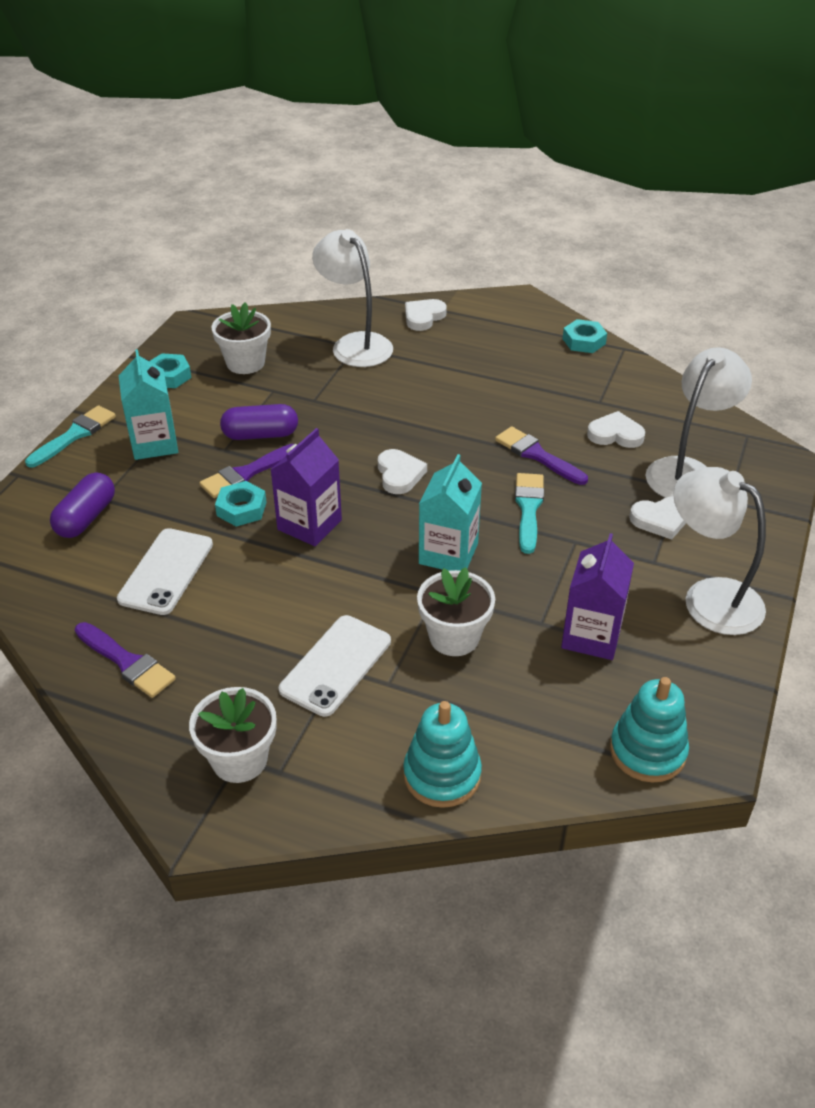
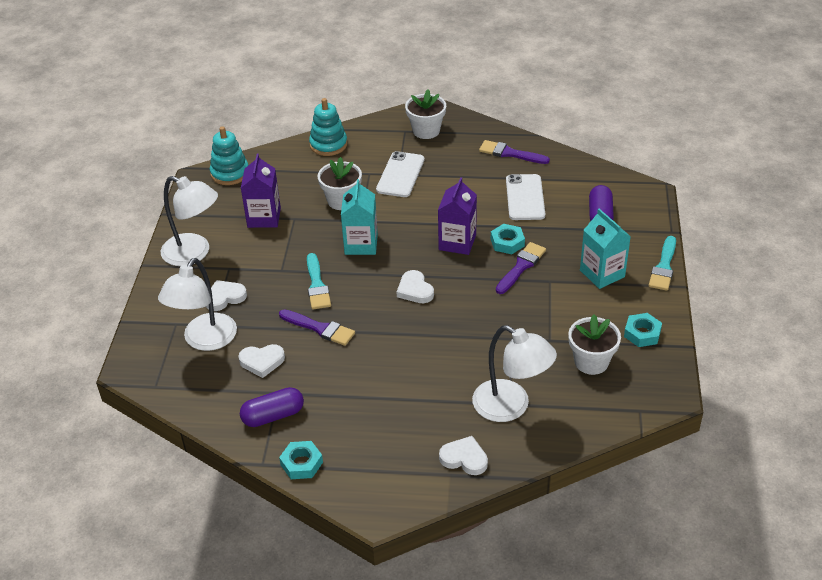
camera: 165 degrees right, 0 degrees up
(260, 435) = (532, 298): purple capsule -> purple capsule (273, 416)
(423, 317) = (464, 458): white heart -> white heart turned 90 degrees counterclockwise

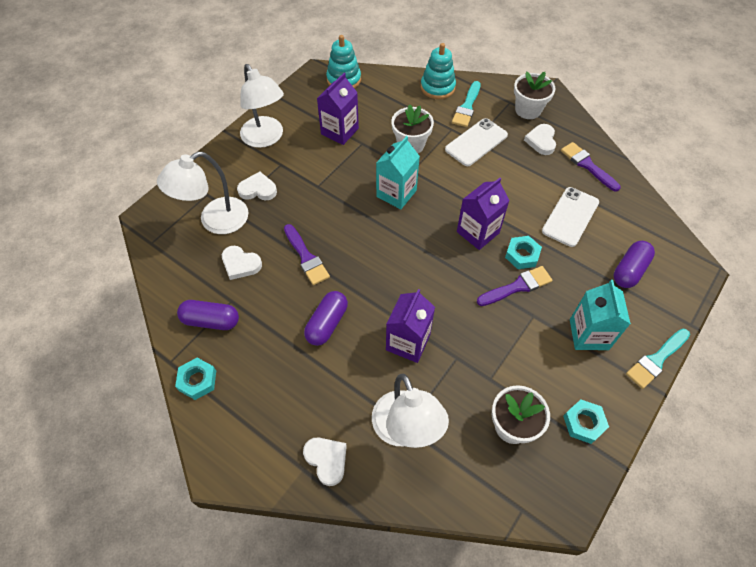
camera: 30 degrees right, 15 degrees up
(317, 285) = (334, 215): turquoise brush -> turquoise brush (467, 107)
(382, 367) = (327, 323): none -> purple capsule
(415, 290) = (408, 261): white heart -> white heart (541, 141)
(463, 347) = (408, 342): none -> purple carton

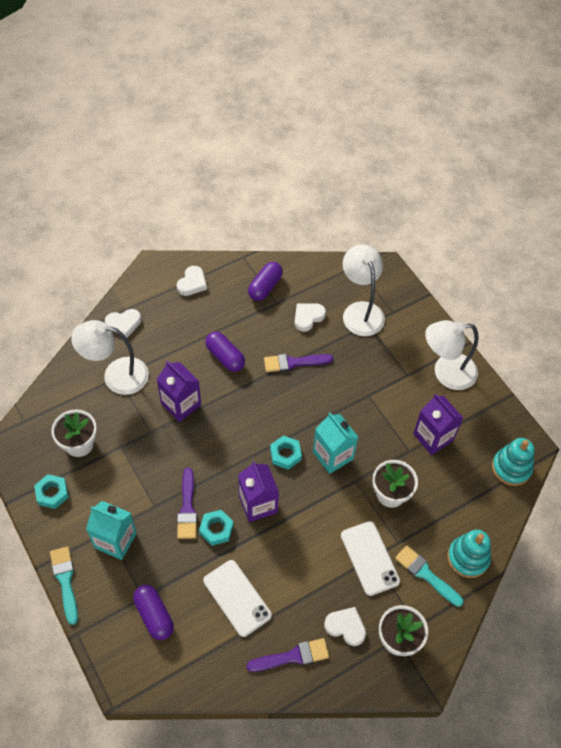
camera: 110 degrees right, 0 degrees up
(197, 380) = (220, 269): turquoise nut -> turquoise nut (285, 454)
(258, 189) = (383, 349): white heart -> white heart (192, 283)

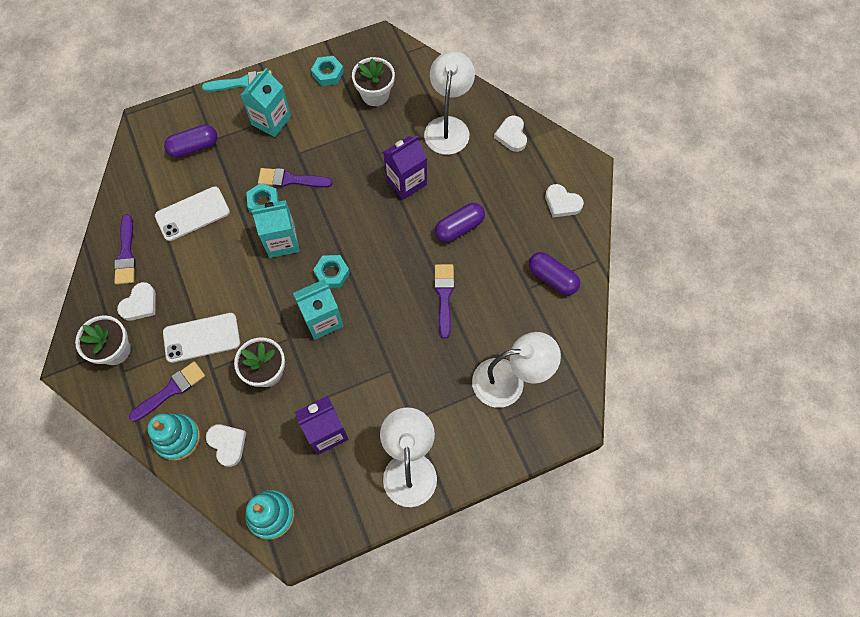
camera: 100 degrees right, 10 degrees up
(258, 504) = (282, 241): purple carton -> turquoise carton
(308, 317) = (505, 319): white heart -> white heart (227, 444)
(426, 574) = (171, 390): turquoise brush -> purple brush

